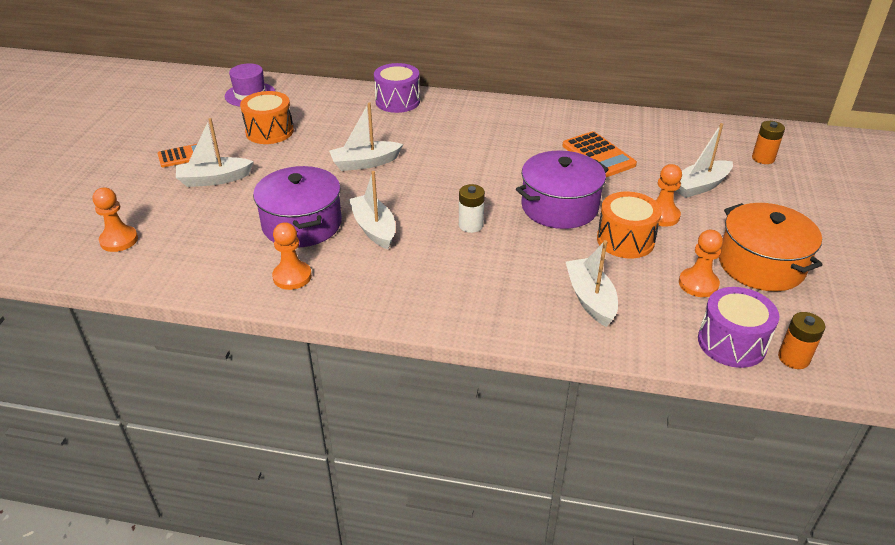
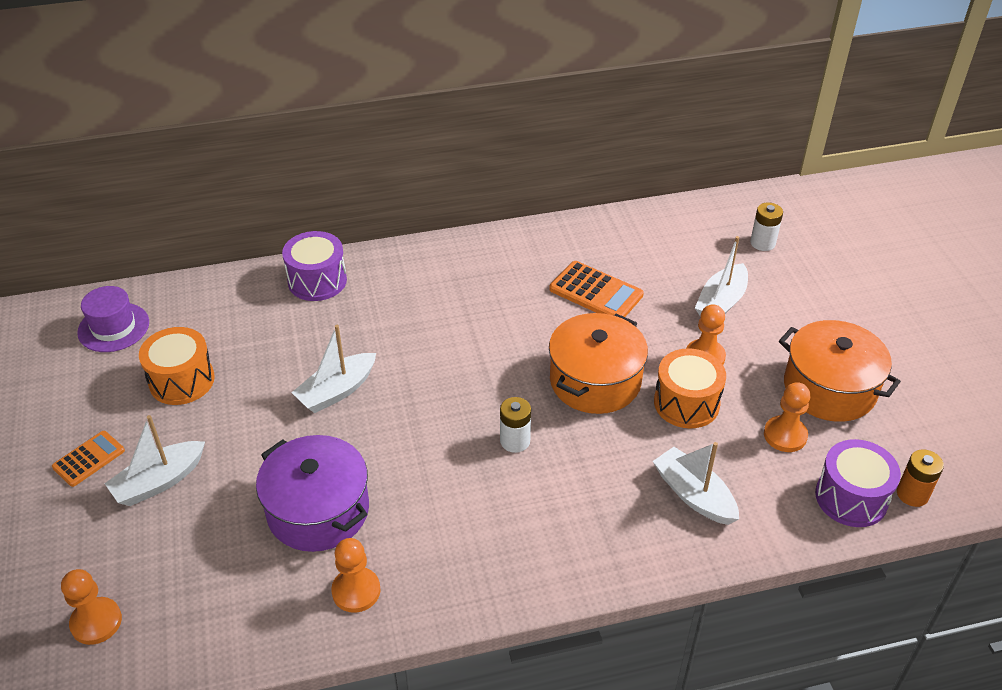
camera: 25 degrees left, 5 degrees up
(374, 228) = (408, 485): white boat -> none
(559, 207) = (595, 381): purple pot -> orange pot
(763, 158) = (762, 243): orange battery -> white battery

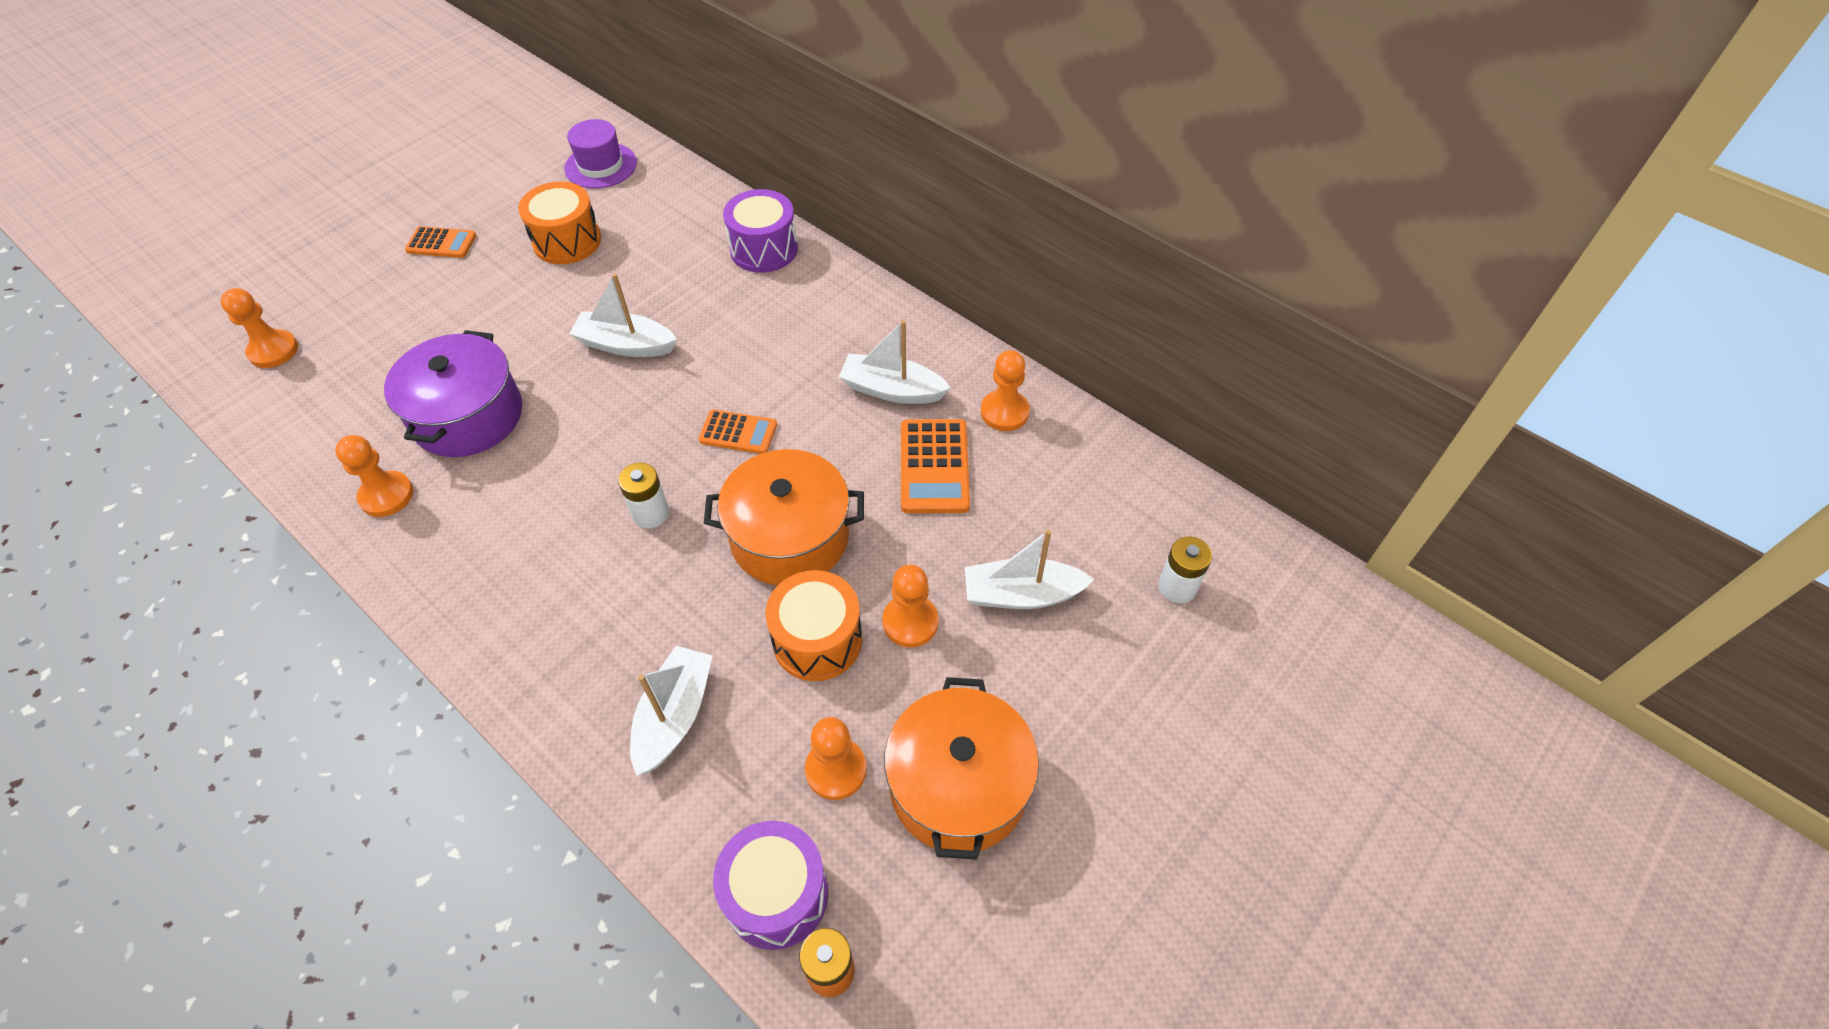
camera: 55 degrees right, 10 degrees up
(159, 482) = (441, 297): white boat -> white boat (892, 390)
(482, 367) = (738, 432): none -> orange calculator
(580, 243) = (1004, 412): none -> orange pawn

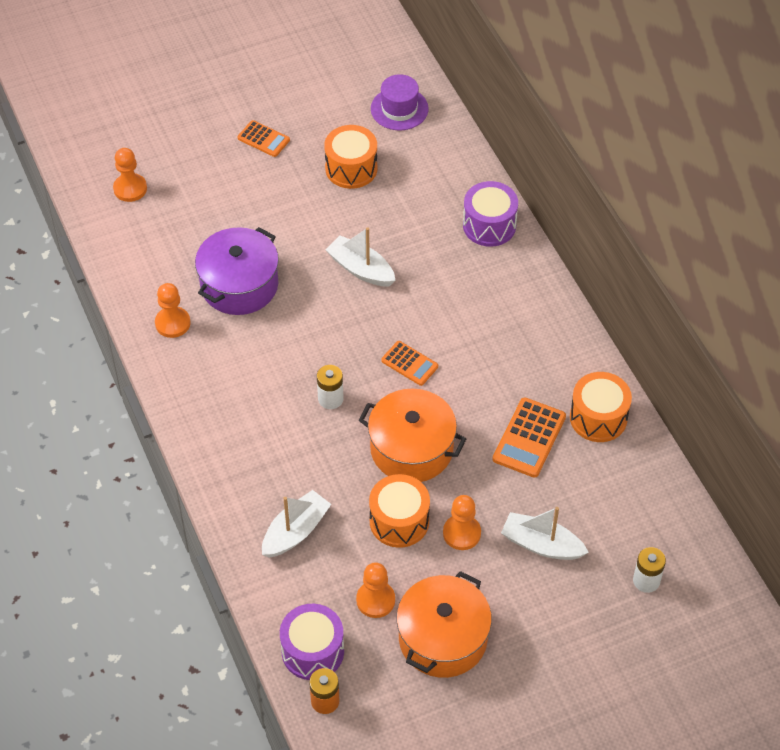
camera: 25 degrees right, 0 degrees up
(892, 390) = (528, 371): white boat -> none
(1004, 412) = (598, 418): orange pawn -> orange drum

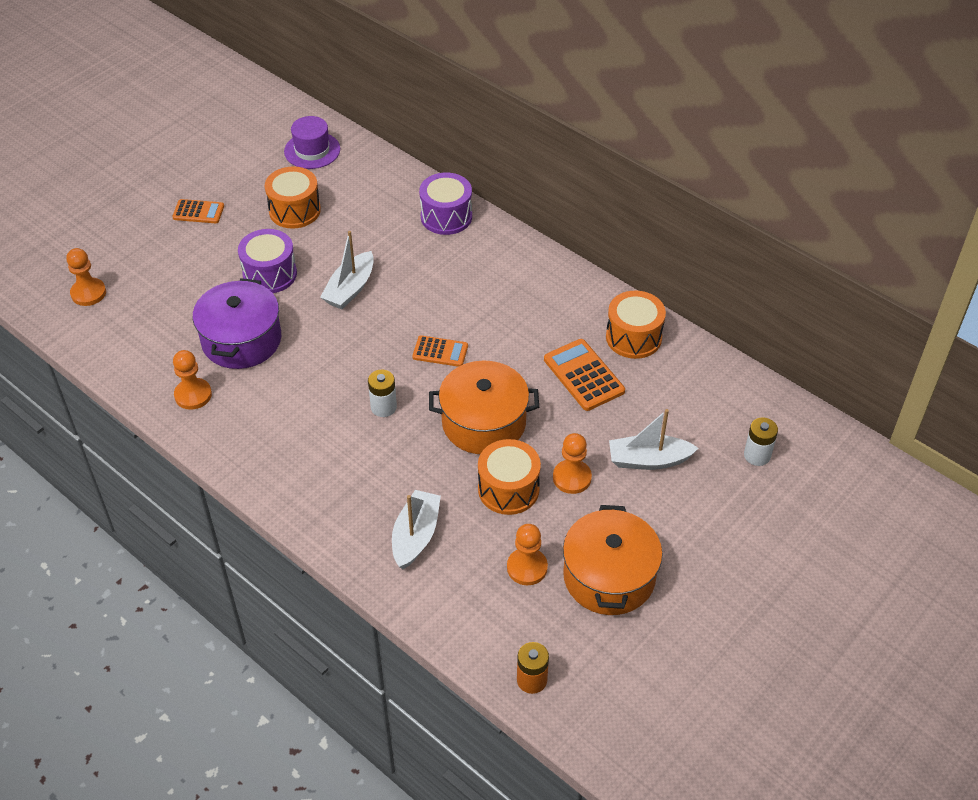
camera: 25 degrees left, 5 degrees down
(313, 651) = (494, 638): purple drum -> purple drum (270, 274)
(361, 269) = (350, 289): white boat -> white boat turned 75 degrees counterclockwise
(529, 438) = (584, 375): orange calculator -> orange calculator turned 150 degrees clockwise

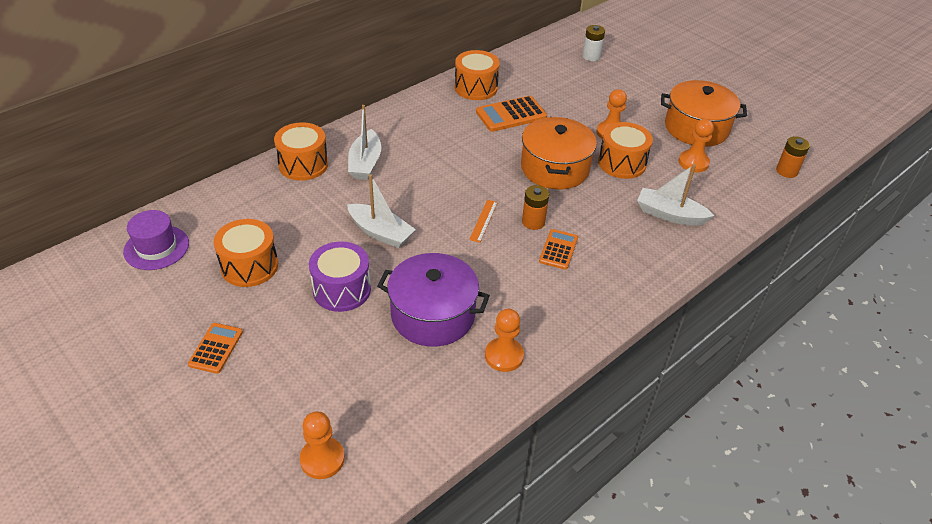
camera: 85 degrees left, 5 degrees down
(380, 365) = (483, 220): none -> orange ruler
(383, 407) = (533, 222): white battery -> orange battery
(440, 352) = (473, 184): orange calculator -> orange calculator (558, 250)
(446, 216) = (303, 164): purple drum -> orange drum
(648, 460) = (594, 98): white boat -> white boat (365, 163)

